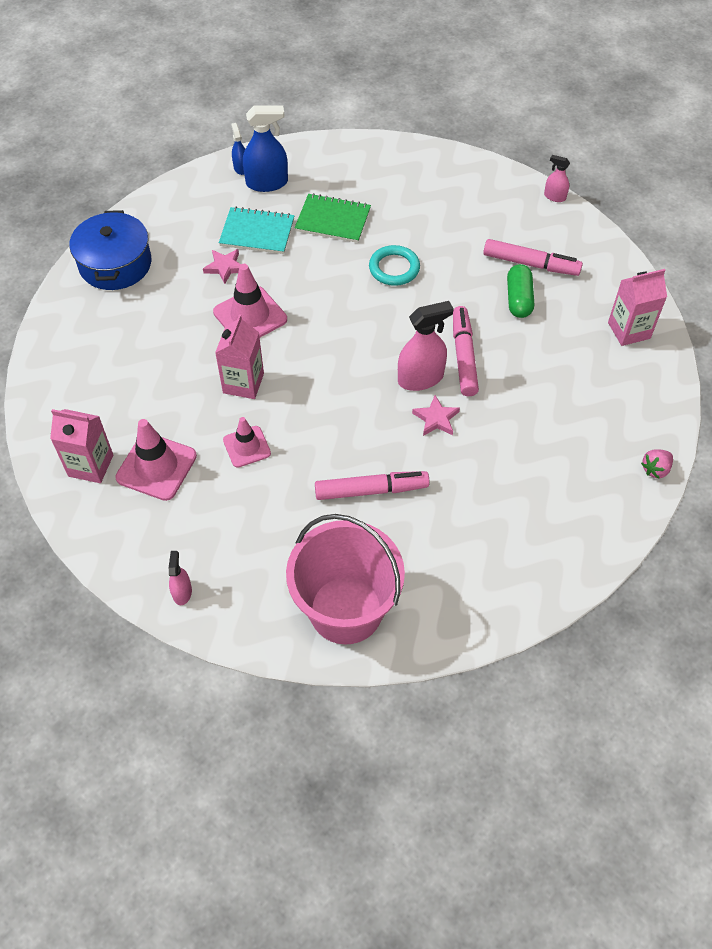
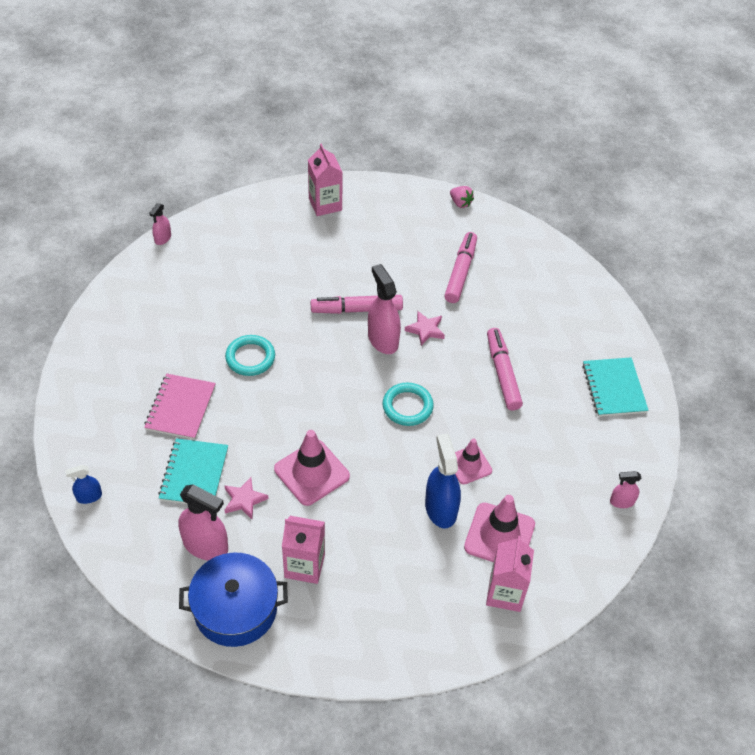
camera: 95 degrees left, 5 degrees down
(181, 243) = (205, 545): none -> pink spray bottle
(243, 383) = (396, 472): pink carton -> pink carton (304, 565)
(267, 183) = (117, 469): blue spray bottle -> blue spray bottle (440, 508)
(327, 396) = (407, 406): none -> turquoise ring
(333, 220) = (180, 408): green notebook -> pink notebook
(346, 610) = (614, 388): pink bucket -> turquoise notebook
(518, 299) = (290, 270): green capsule -> none
(531, 264) = (248, 260): pink marker -> pink marker (460, 272)

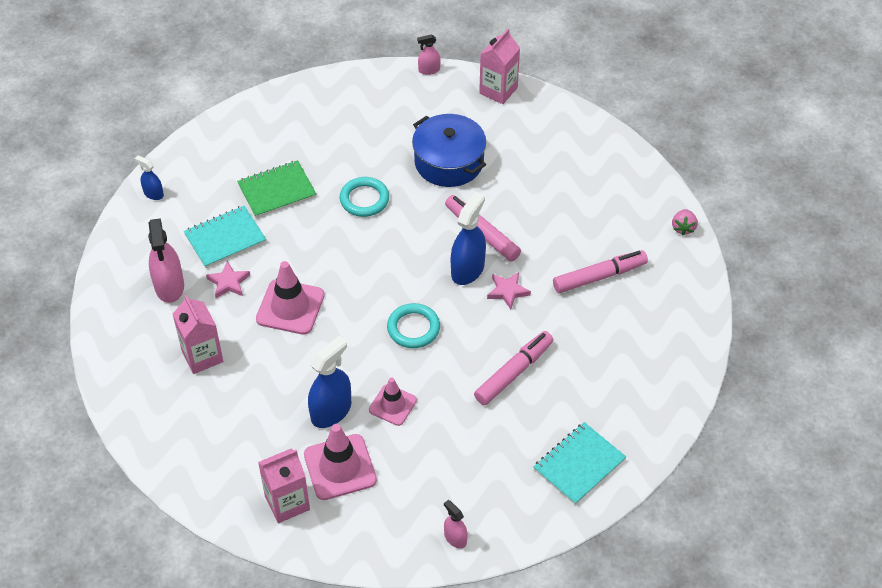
camera: 55 degrees right, 0 degrees up
(180, 408) = (277, 191): pink notebook -> green notebook
(235, 609) = (131, 338): blue pot -> blue pot (449, 162)
(325, 204) = (576, 141): pink carton -> pink carton (498, 90)
(383, 339) = (467, 269): pink spray bottle -> blue spray bottle

